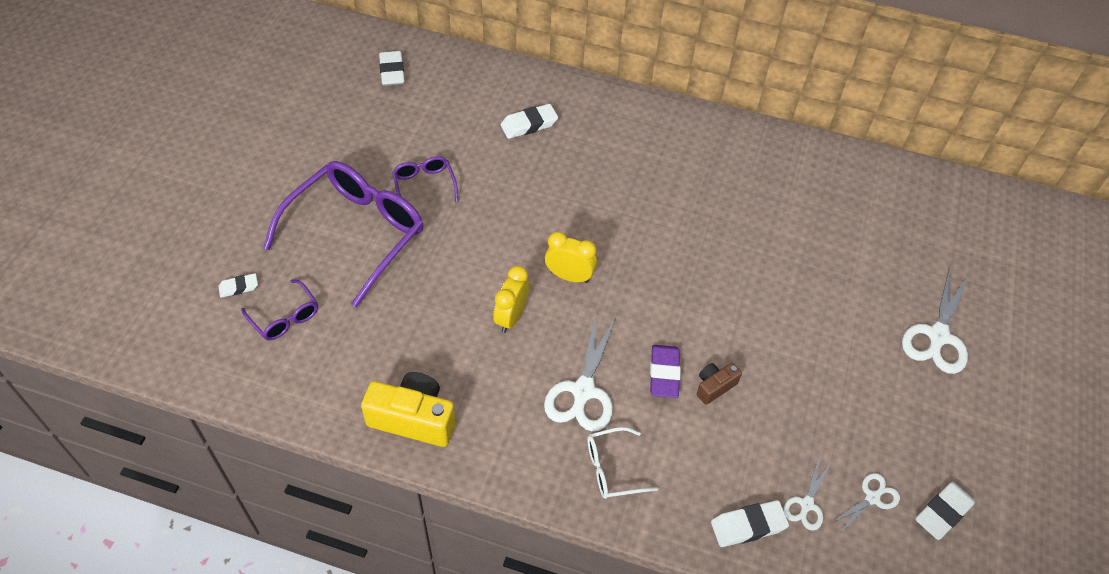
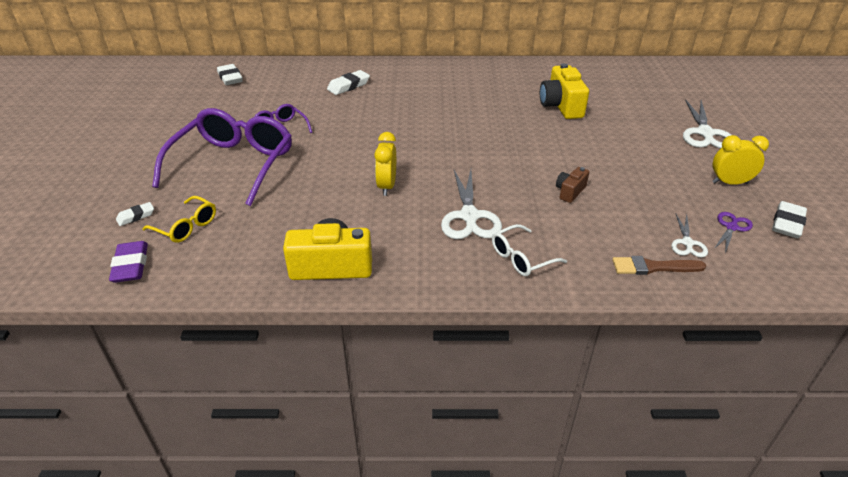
camera: 15 degrees left, 15 degrees down
(285, 318) = (186, 226): purple glasses -> yellow glasses
(569, 276) = (421, 155): yellow clock -> yellow clock (729, 183)
(664, 374) = (527, 193): purple eraser -> purple eraser (131, 266)
(748, 526) = (653, 267): white eraser -> brown brush
(779, 234) = (561, 106): none -> yellow camera
(872, 498) = (731, 227): white scissors -> purple scissors

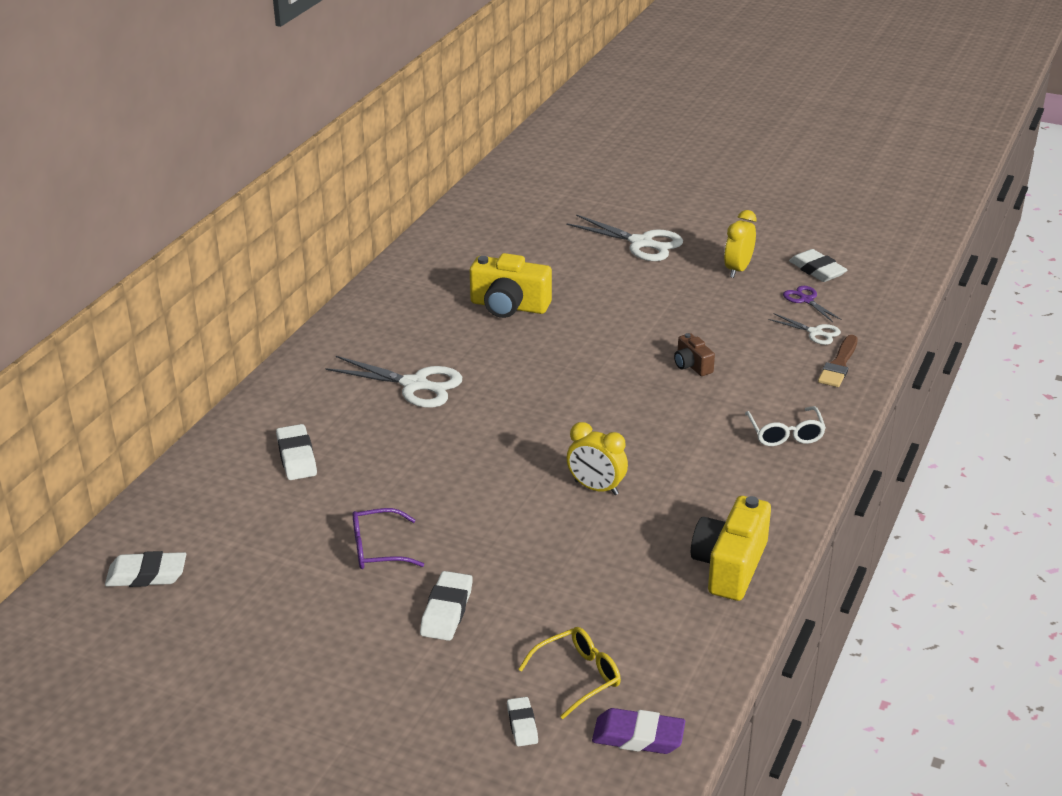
camera: 65 degrees left, 5 degrees down
(234, 164) = (447, 611): purple glasses -> white eraser
(469, 216) = (695, 445): white scissors -> white scissors (414, 385)

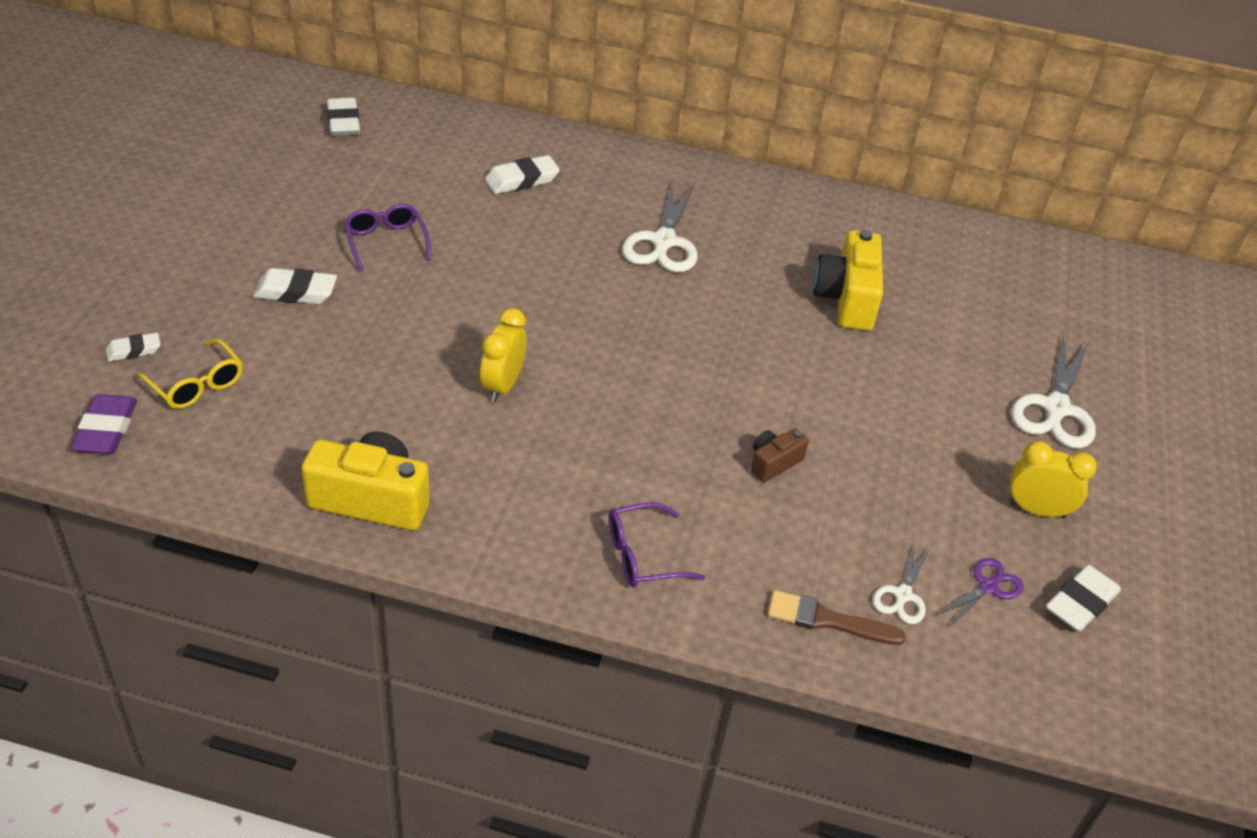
camera: 75 degrees right, 10 degrees up
(785, 434) = (642, 556): white glasses -> purple glasses

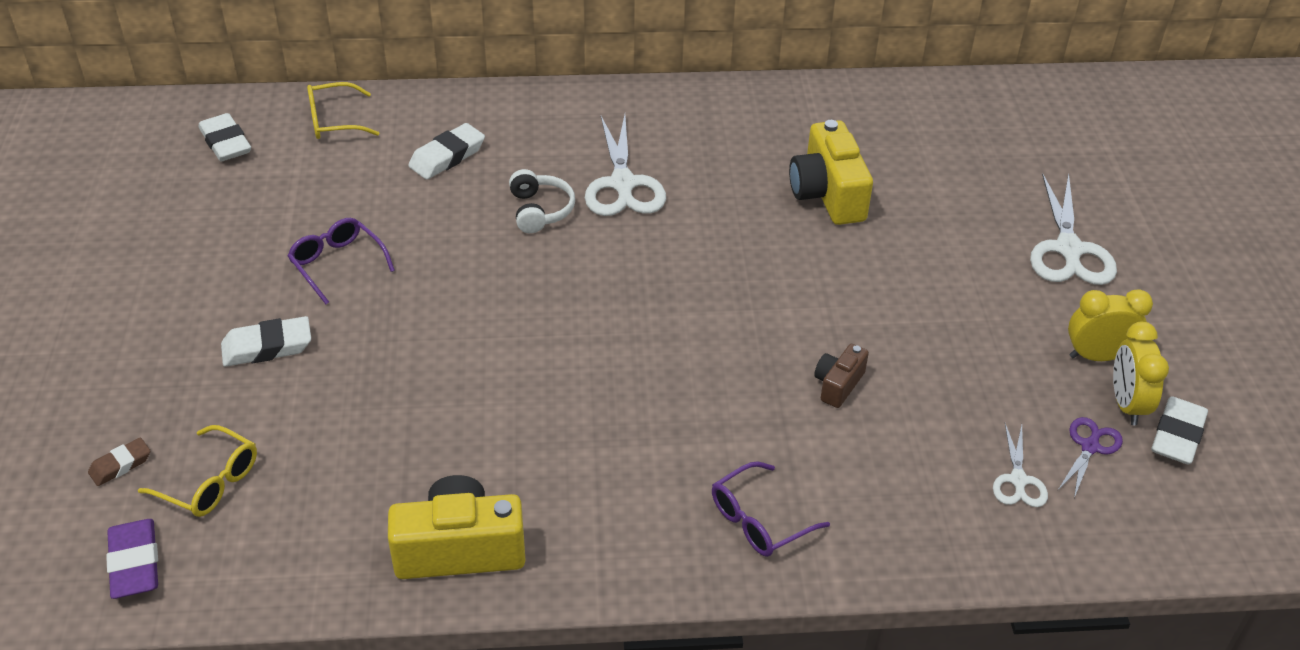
camera: 15 degrees left, 0 degrees up
(134, 350) = (120, 465): white eraser -> brown eraser
(441, 127) = (334, 121): none -> yellow glasses
(502, 385) = (535, 385): yellow clock -> yellow clock (1126, 404)
(579, 244) = (540, 210): none -> white headphones
(827, 620) = (962, 528): brown brush -> none

